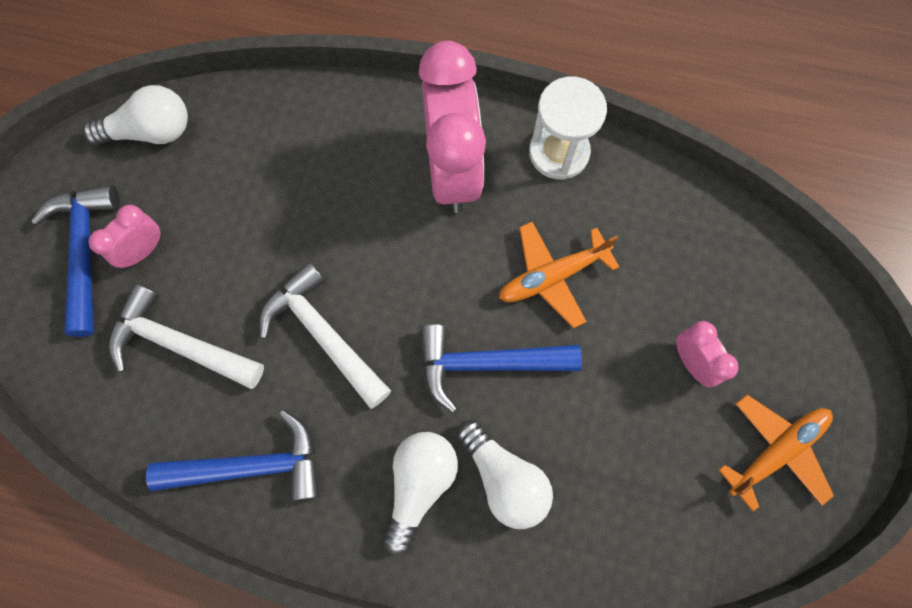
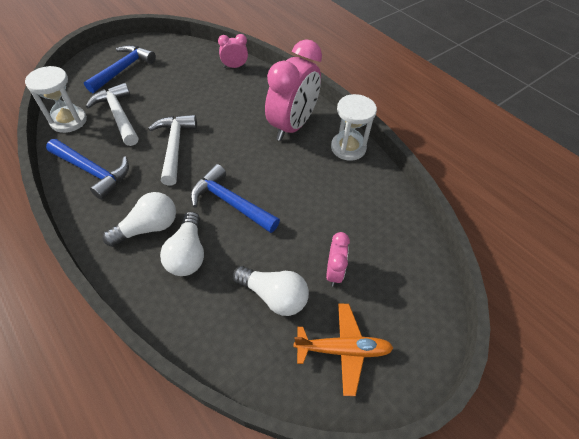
camera: 35 degrees right, 20 degrees down
(113, 414) = (68, 121): none -> white hourglass
(143, 250) = (142, 81): pink clock -> pink clock (234, 67)
(151, 131) = (188, 50): white light bulb -> white light bulb (274, 295)
(552, 276) = (297, 190): orange plane -> none

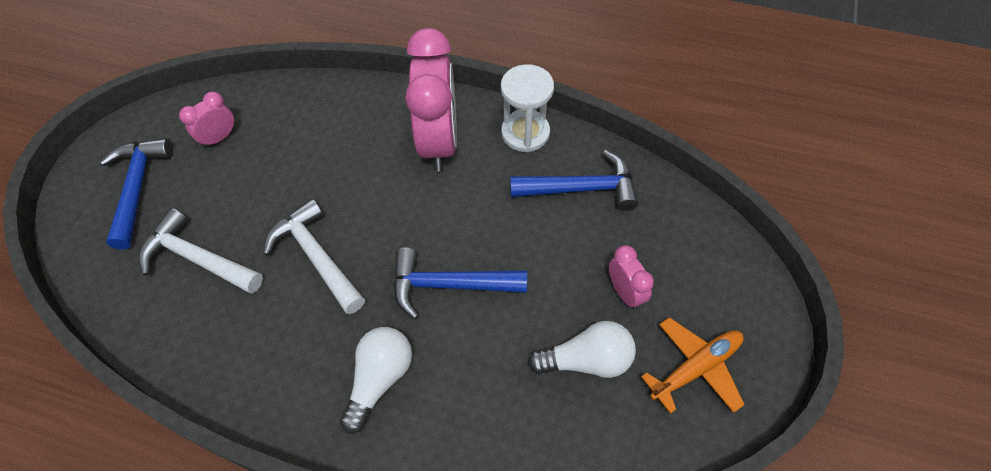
camera: 30 degrees left, 5 degrees up
(68, 121) = (132, 309): white hourglass -> none
(93, 171) = (239, 356): blue hammer -> blue hammer (581, 188)
(188, 253) = (454, 378): white light bulb -> none
(234, 67) = (294, 98): pink clock -> pink clock (219, 138)

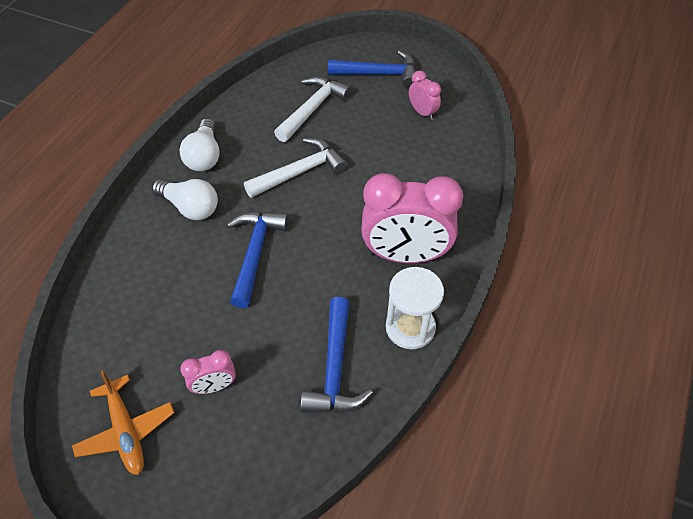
camera: 95 degrees right, 5 degrees down
(586, 360) = (161, 343): white light bulb -> white light bulb (204, 156)

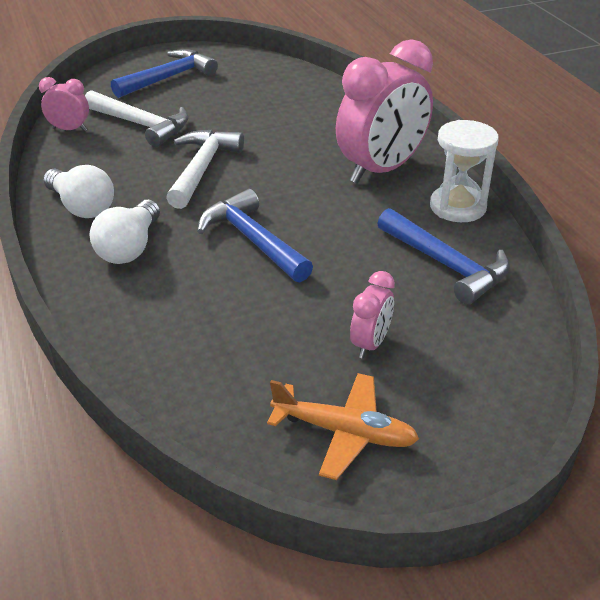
camera: 45 degrees left, 15 degrees down
(190, 207) = (130, 248): white light bulb -> white light bulb turned 120 degrees clockwise
(313, 109) = (142, 125): white hammer -> white hammer turned 135 degrees clockwise
(422, 112) = (248, 84): pink clock -> pink clock (69, 129)

